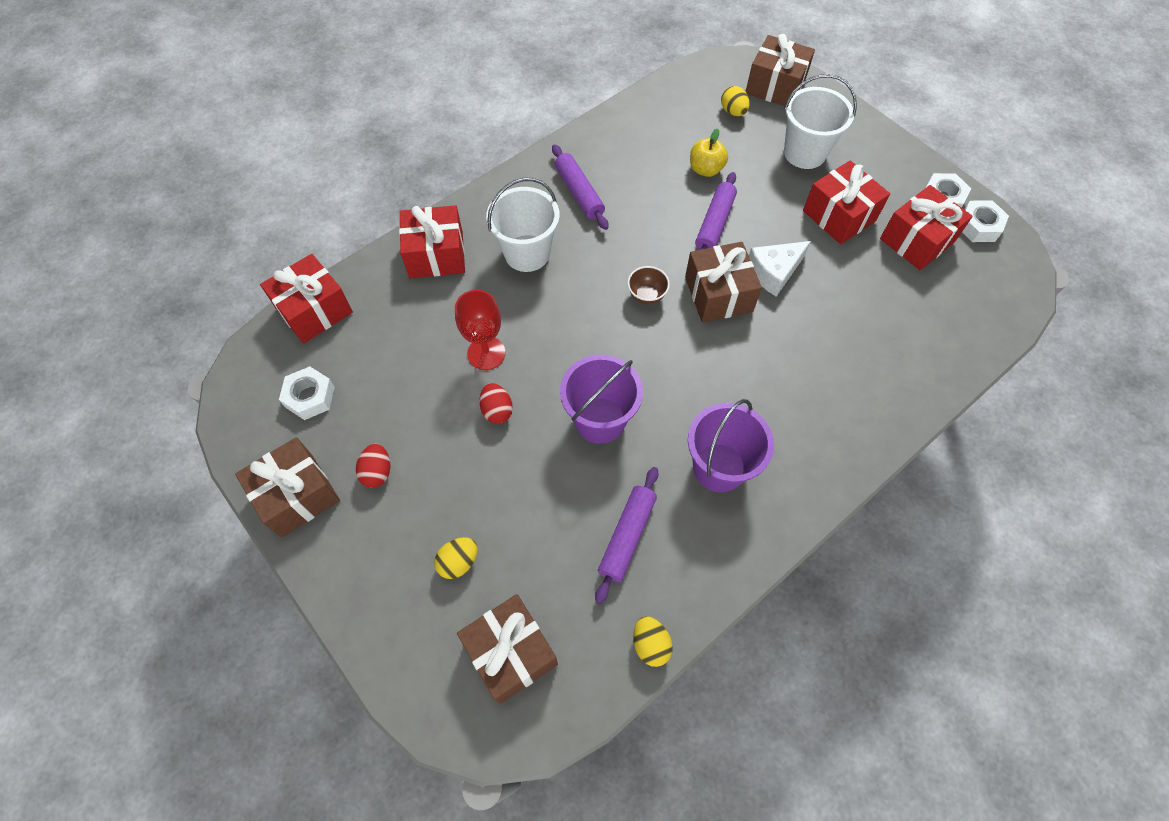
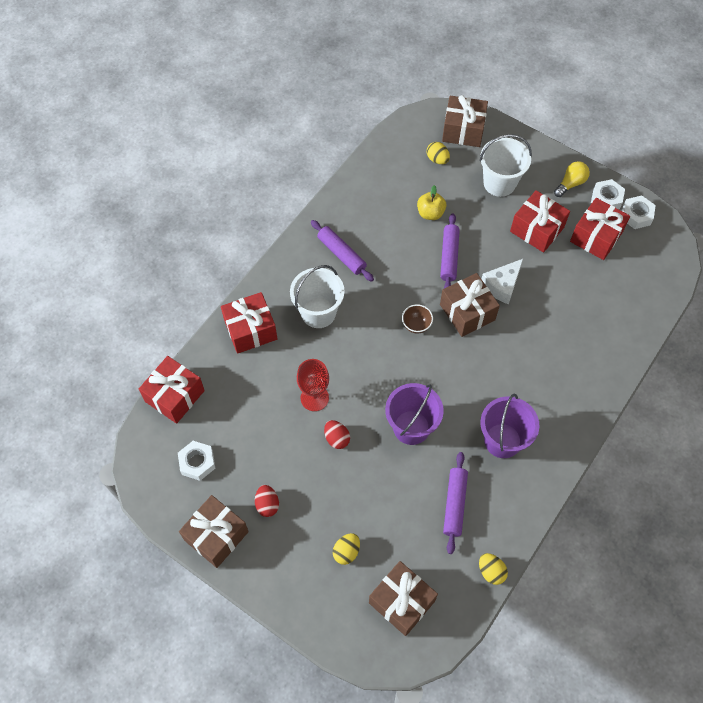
camera: 15 degrees left, 0 degrees up
(898, 172) = (570, 183): none -> yellow light bulb

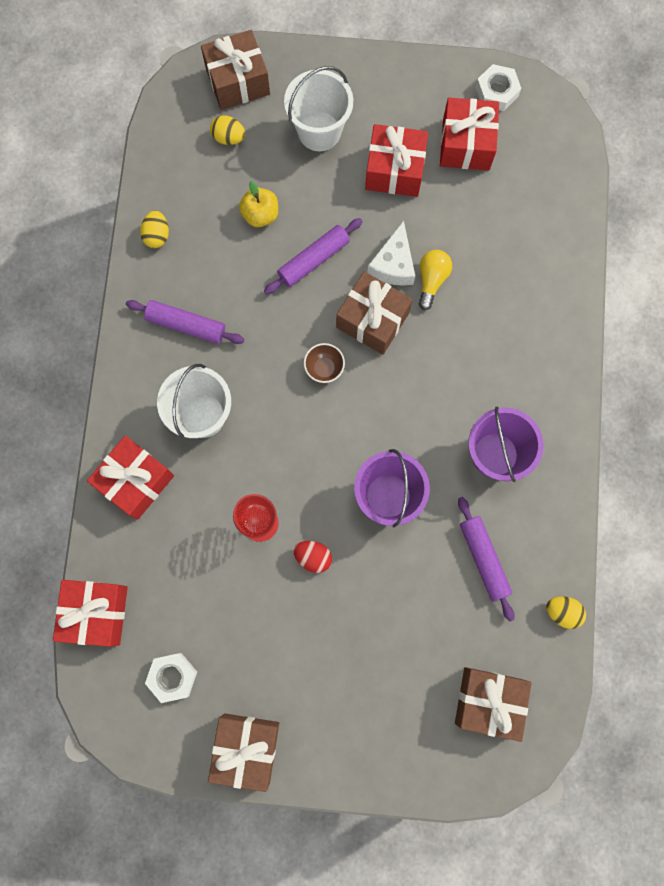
camera: 30 degrees left, 15 degrees up
(267, 504) = (281, 679): red egg -> none
(346, 552) = (399, 681): yellow egg -> yellow egg (157, 235)
(449, 257) = (313, 260): purple rolling pin -> purple rolling pin turned 75 degrees clockwise
(570, 183) = (402, 88): yellow light bulb -> yellow light bulb (431, 280)
(606, 199) = (452, 88): white nut -> none

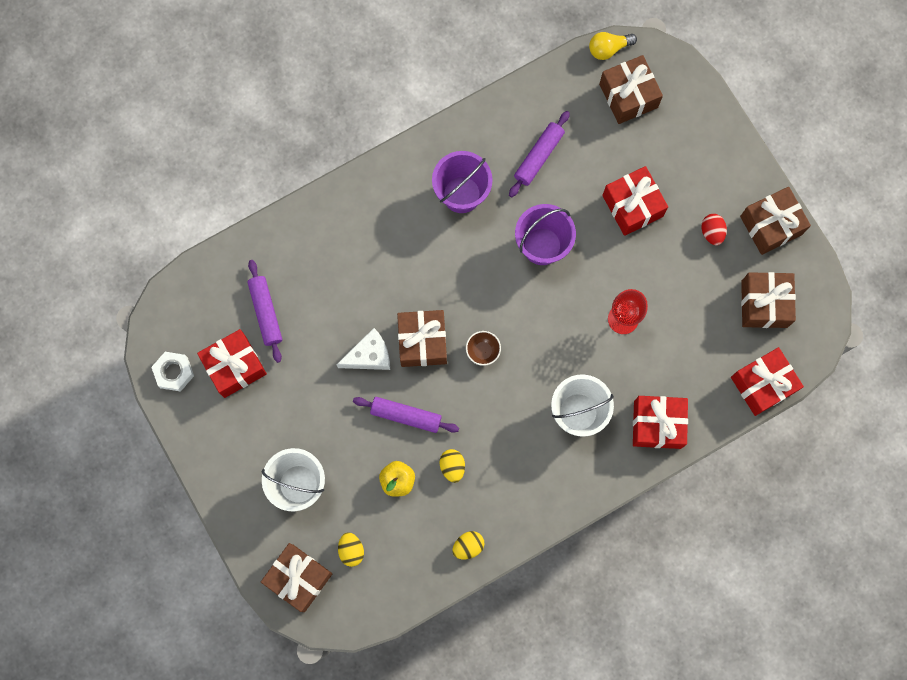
camera: 125 degrees left, 0 degrees up
(172, 677) = (764, 304): white nut -> brown gift
(186, 325) = (521, 473): purple rolling pin -> purple rolling pin (265, 312)
(313, 557) = (619, 267): red egg -> red egg (712, 232)
(394, 170) = (292, 405): red gift -> red gift (632, 206)
(431, 280) = (362, 320): yellow light bulb -> yellow light bulb (608, 49)
(562, 612) = (537, 85): yellow egg -> yellow egg (452, 466)

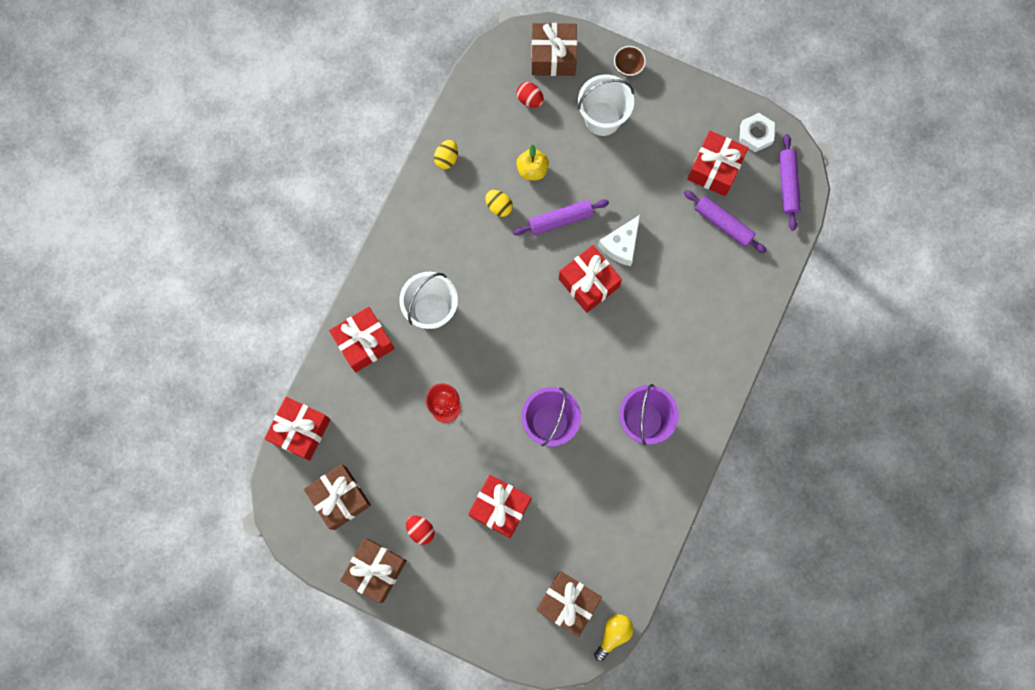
camera: 145 degrees right, 0 degrees up
(351, 550) = (530, 99): yellow egg -> red egg
(422, 342) = (588, 283): brown gift -> red gift
(483, 351) = (537, 307): brown bowl -> brown bowl (628, 67)
(538, 156) = (605, 496): purple rolling pin -> purple rolling pin (788, 184)

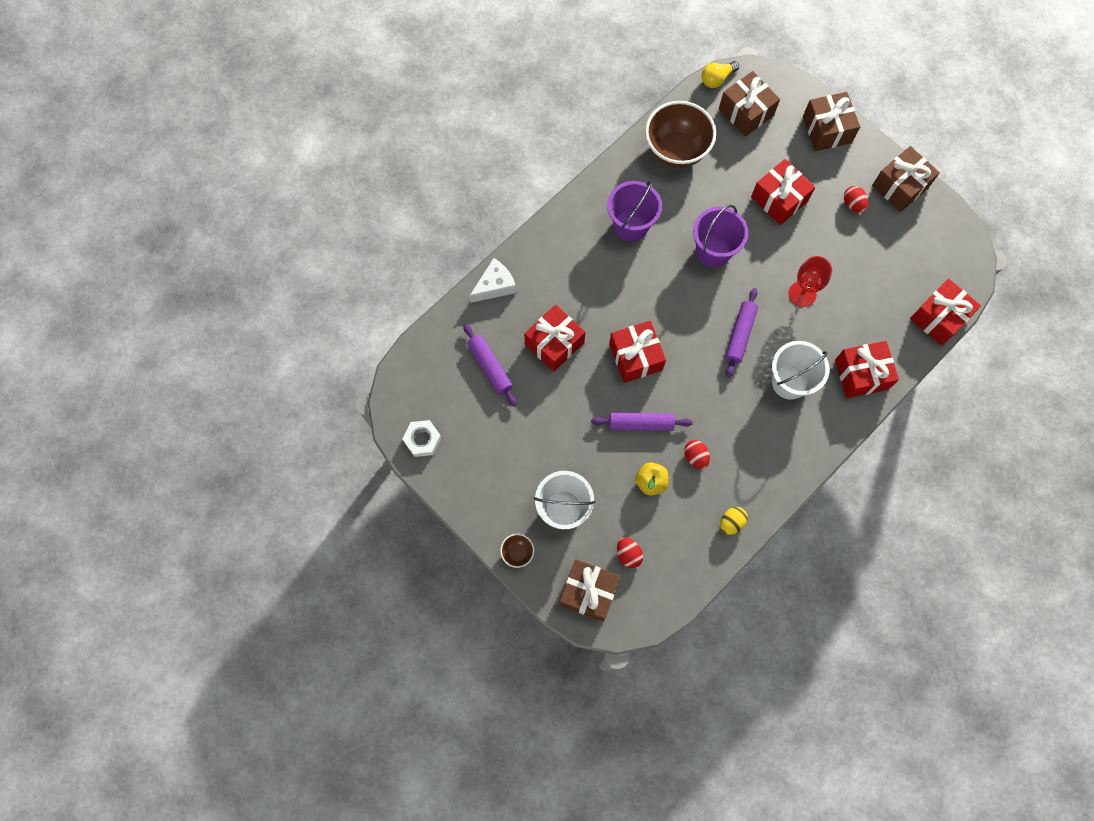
camera: 160 degrees left, 5 degrees down
(340, 498) = (916, 251): brown gift -> brown gift (827, 129)
(499, 206) = (695, 457): yellow egg -> red egg
(621, 245) = (592, 380): white cheese -> white cheese (495, 286)
(627, 526) = (676, 150): none -> brown bowl
(714, 169) = (476, 420): red gift -> red gift (554, 343)
(788, 184) = (414, 382): purple rolling pin -> purple rolling pin (740, 334)

